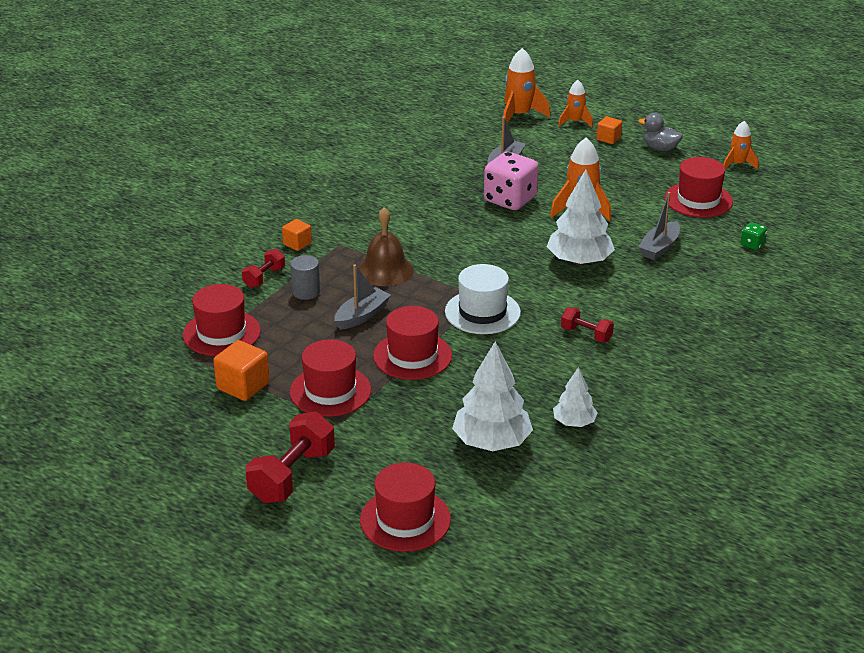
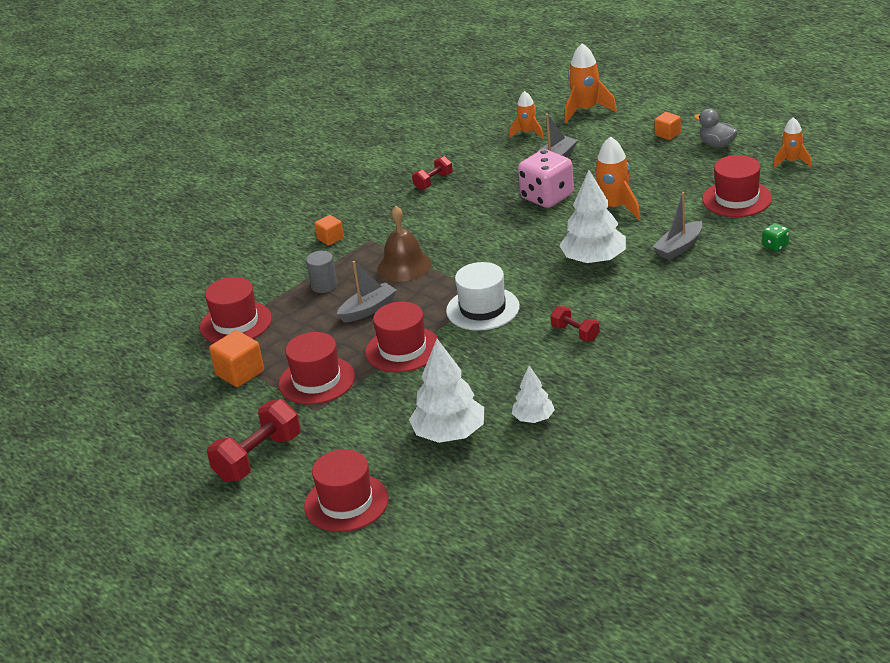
camera: 15 degrees right, 0 degrees up
(264, 278) = (290, 271): red dumbbell -> red dumbbell (433, 182)
(575, 122) = (640, 117): orange rocket -> orange rocket (528, 133)

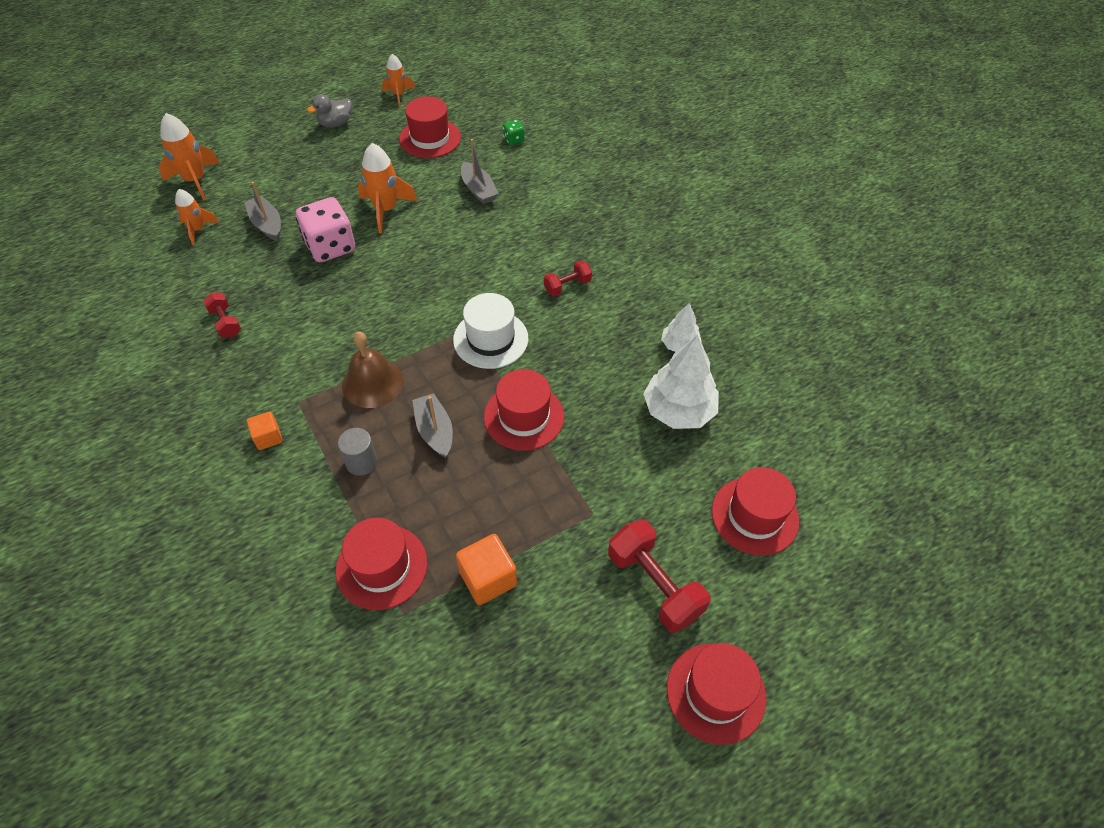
camera: 80 degrees left, 20 degrees up
(317, 380) = (540, 503): red hat -> red hat (716, 692)
(594, 260) = (461, 244): white tree -> none
(667, 134) = (291, 144): orange cube -> none

